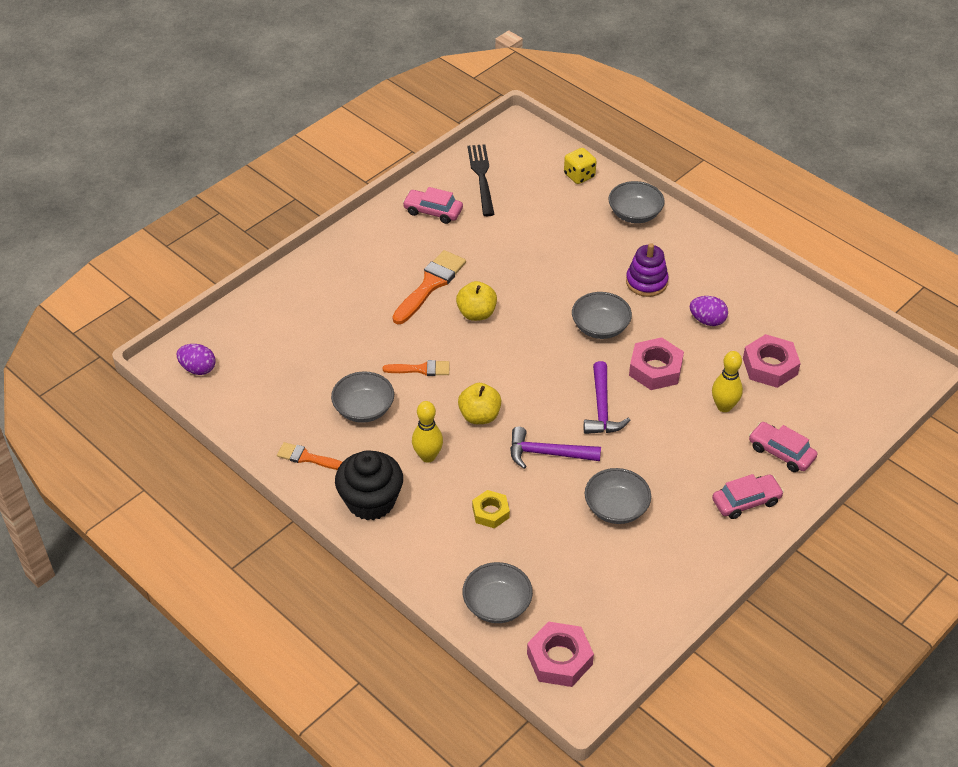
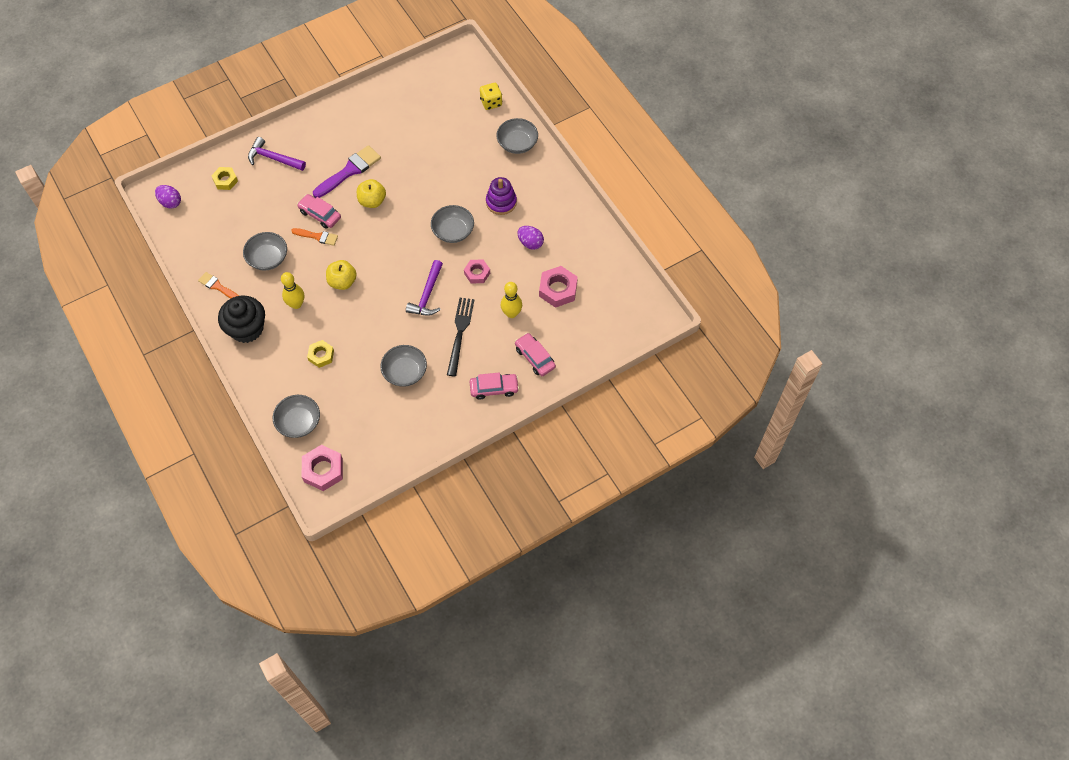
camera: 15 degrees right, 15 degrees up
(265, 328) = (225, 180): none -> yellow nut
(430, 285) = (349, 171): orange brush -> purple brush
(433, 211) = (375, 110): pink car -> pink car (320, 214)
(481, 177) = (420, 89): black fork -> black fork (460, 333)
(547, 453) = (376, 321): purple hammer -> purple hammer (273, 158)
(655, 369) = (477, 273): pink nut -> pink nut, size x0.64

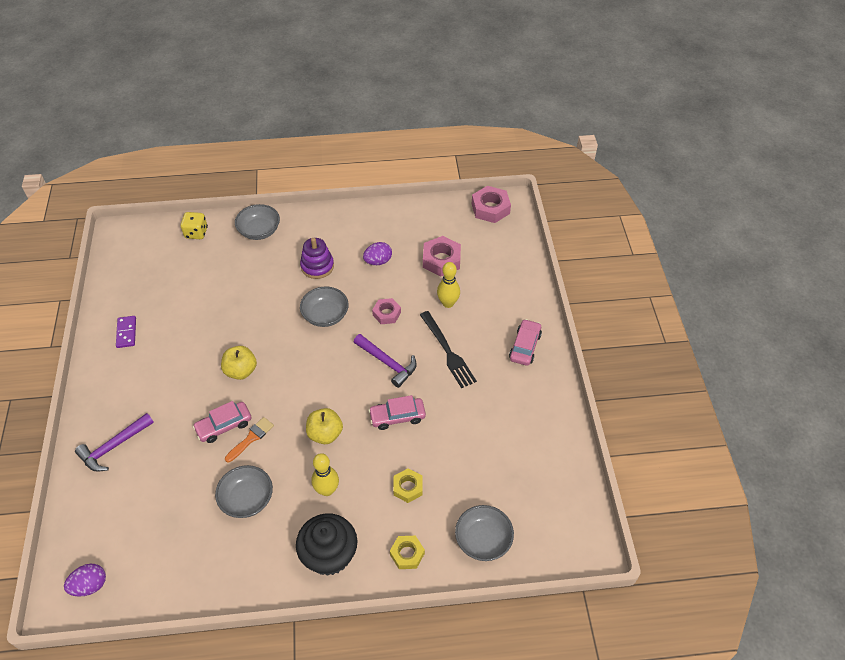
camera: 65 degrees left, 10 degrees down
(217, 286) = (251, 569): orange brush -> none
(225, 180) = (105, 509): yellow nut -> yellow nut (407, 554)
(323, 470) = (554, 535): pink nut -> pink nut (490, 208)
(349, 171) = (187, 378): purple brush -> none
(371, 112) = (126, 333): none -> purple domino
(405, 372) = (469, 415): grey bowl -> none
(460, 333) = (448, 351): black fork -> black fork turned 150 degrees counterclockwise
(535, 358) = (506, 303): pink car -> pink car (397, 417)

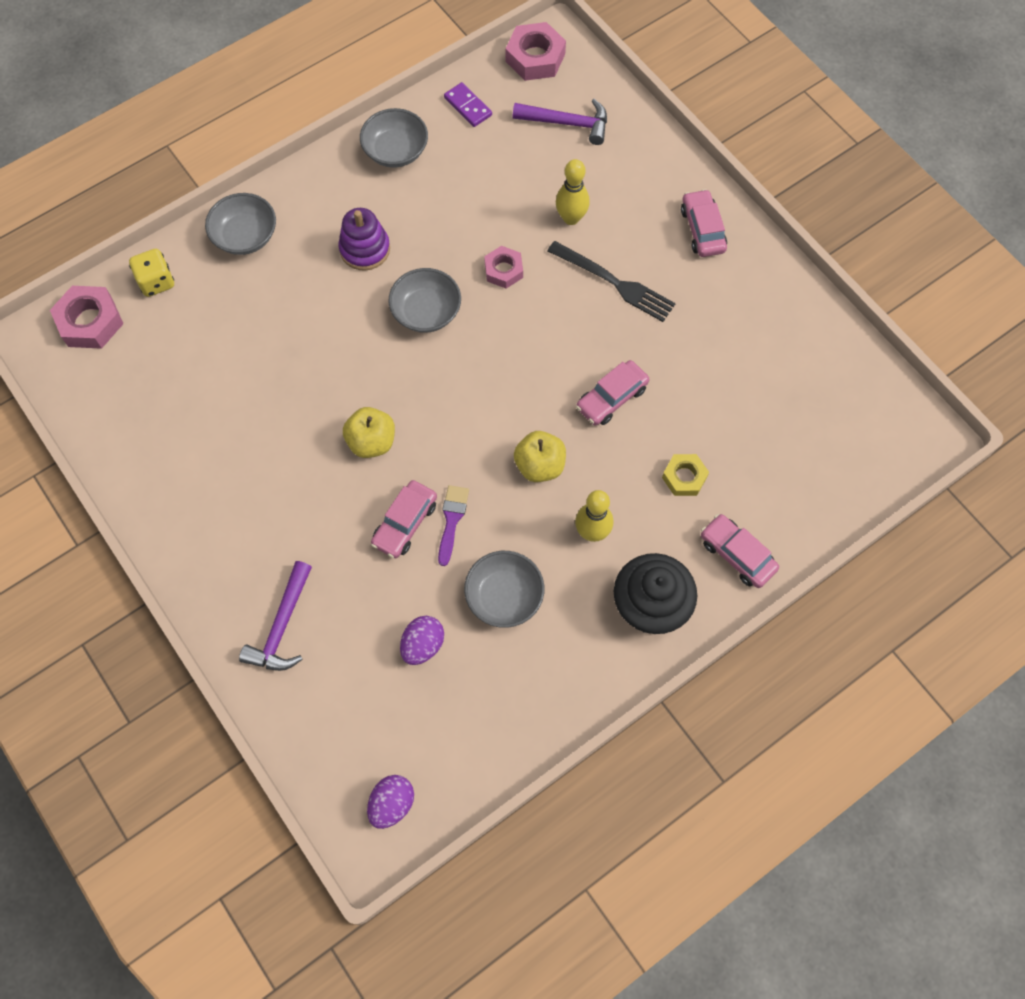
camera: 30 degrees left, 15 degrees up
(126, 333) = (173, 471): purple domino -> purple domino (468, 106)
(251, 438) = (452, 520): orange brush -> purple brush
(378, 261) = (441, 203): purple egg -> purple egg (423, 645)
(387, 363) = (551, 335): purple hammer -> purple hammer (567, 123)
(407, 554) = (737, 554): yellow nut -> pink car
(441, 260) = (522, 162): pink nut -> pink nut (90, 322)
(483, 540) = (809, 491): grey bowl -> grey bowl (396, 151)

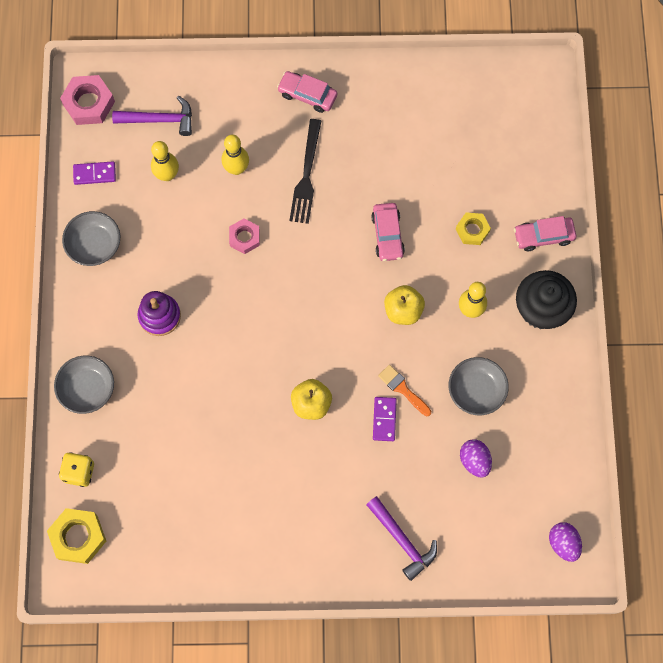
camera: 55 degrees left, 5 degrees up
(90, 322) = (78, 537): pink nut -> yellow nut
(405, 523) = (384, 419): pink car -> purple domino
(426, 312) = (239, 307): grey bowl -> none
(452, 520) = (402, 389): purple brush -> orange brush
(515, 164) = (167, 175): none -> yellow bowling pin
(567, 123) = (160, 119): purple hammer -> purple hammer turned 45 degrees clockwise
(615, 283) = (306, 175): black fork -> black fork turned 120 degrees clockwise

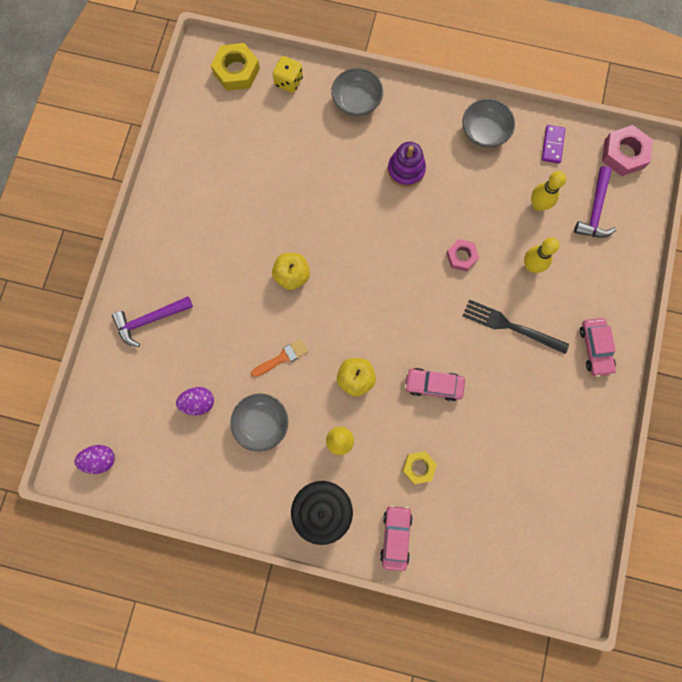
camera: 105 degrees right, 5 degrees up
(307, 95) = (595, 348): pink car -> pink car turned 135 degrees clockwise
(384, 419) = (259, 334): purple domino -> none

